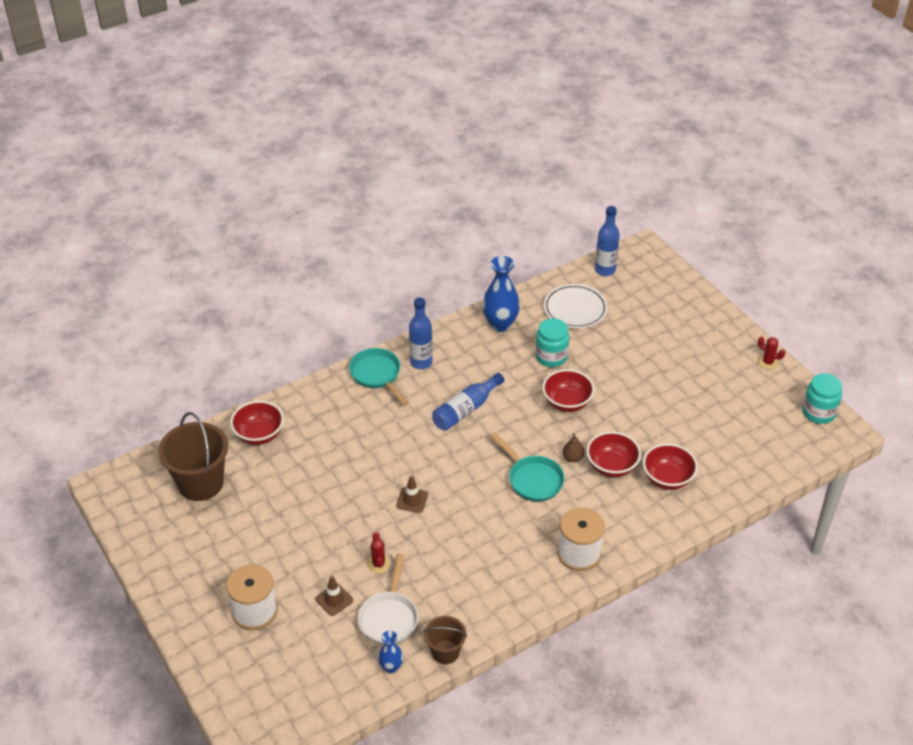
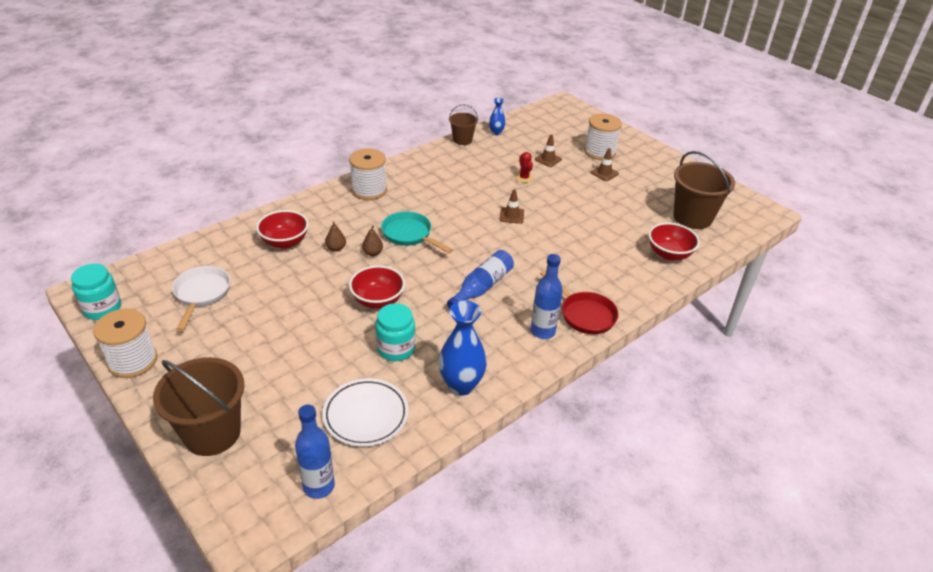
camera: 170 degrees right, 5 degrees down
(269, 566) = (604, 173): none -> brown traffic cone
(377, 375) = (584, 314): turquoise pan -> red pan
(389, 617) = (505, 153): white pan -> white pan (201, 294)
(611, 466) = (336, 248): red bowl -> brown pear
(685, 306) = (212, 433): none -> brown bucket
(767, 362) = (133, 361): red cactus -> white spool

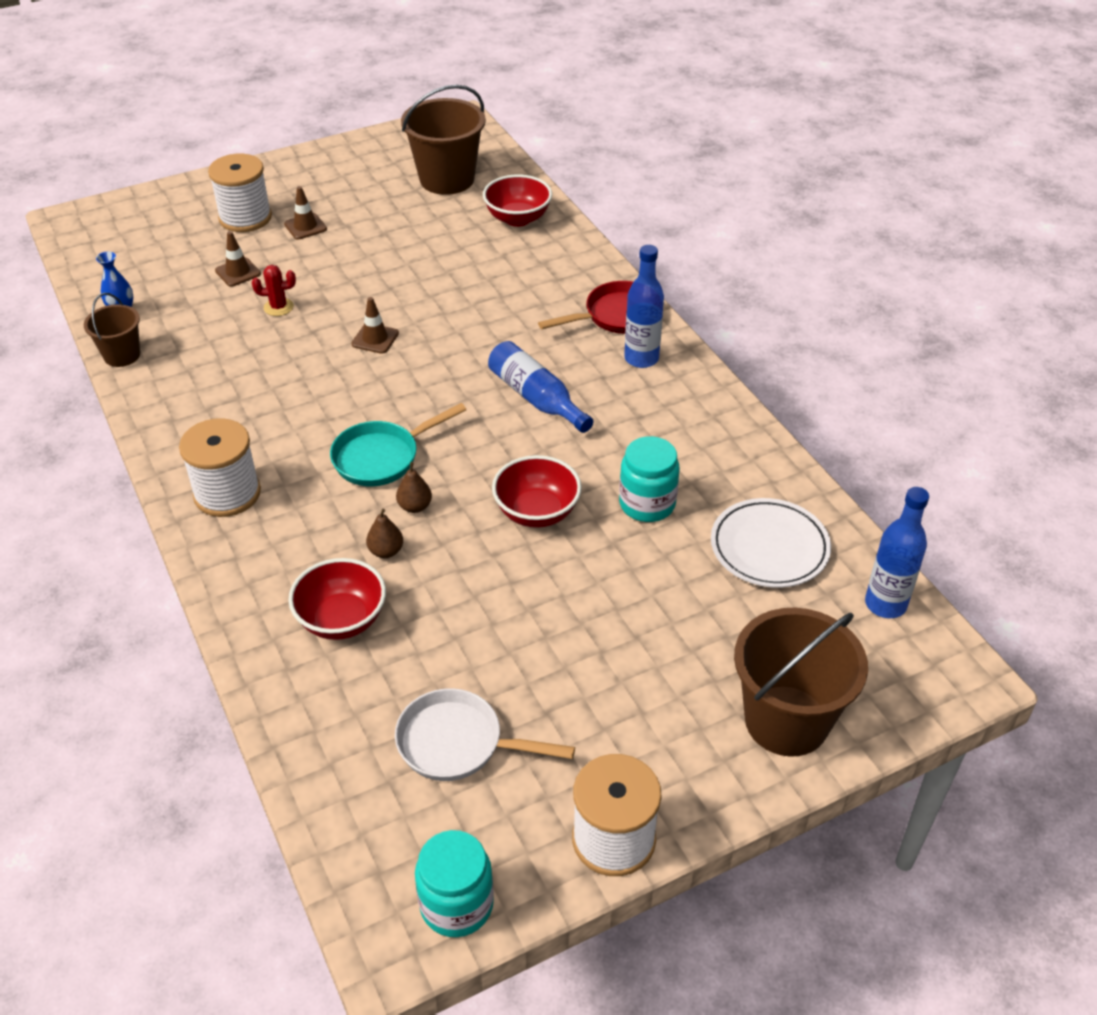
camera: 75 degrees left, 5 degrees up
(461, 385) = (727, 449): blue vase -> none

